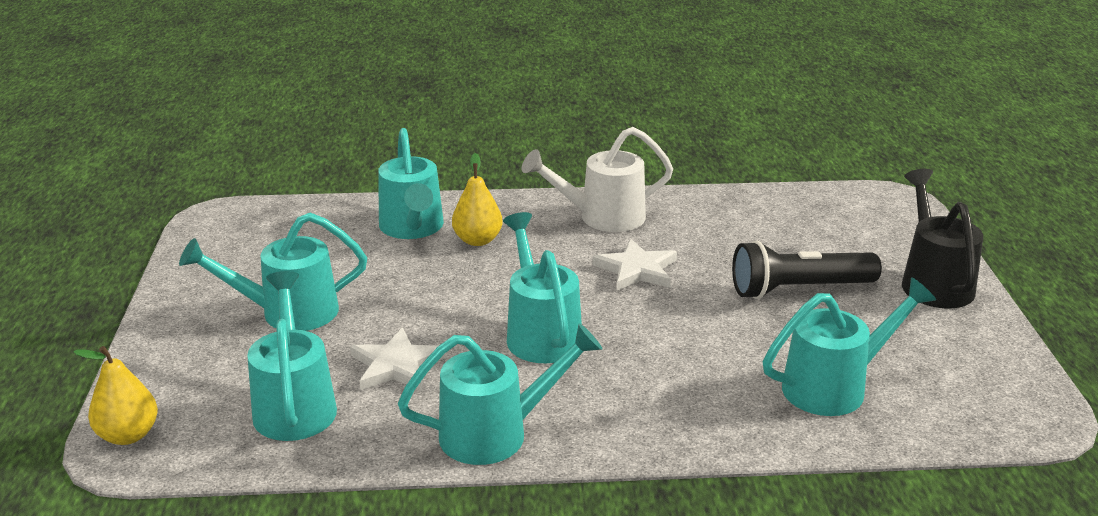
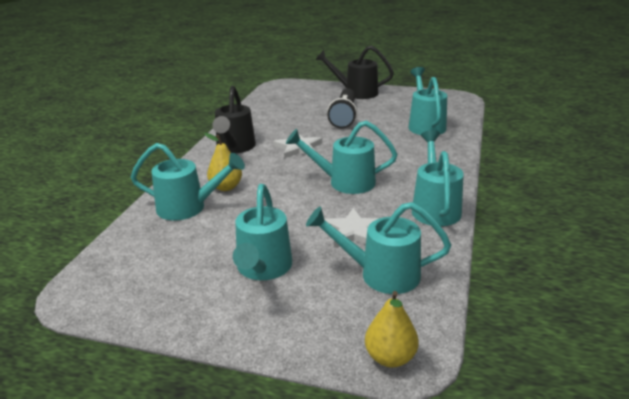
camera: 70 degrees left, 0 degrees up
(602, 217) = (234, 147): white watering can -> black watering can

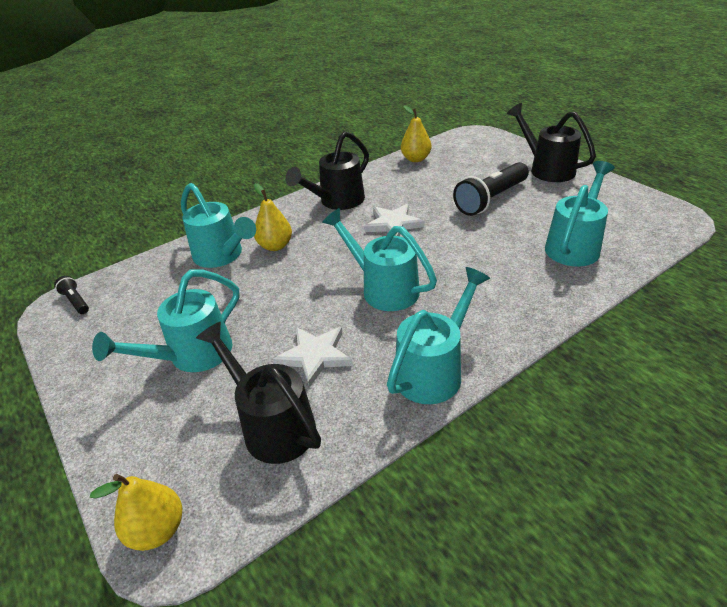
camera: 40 degrees right, 10 degrees up
(89, 285) = (76, 301): none -> black flashlight
(258, 108) = (416, 159): none -> yellow pear
(381, 274) = (272, 425): turquoise watering can -> black watering can

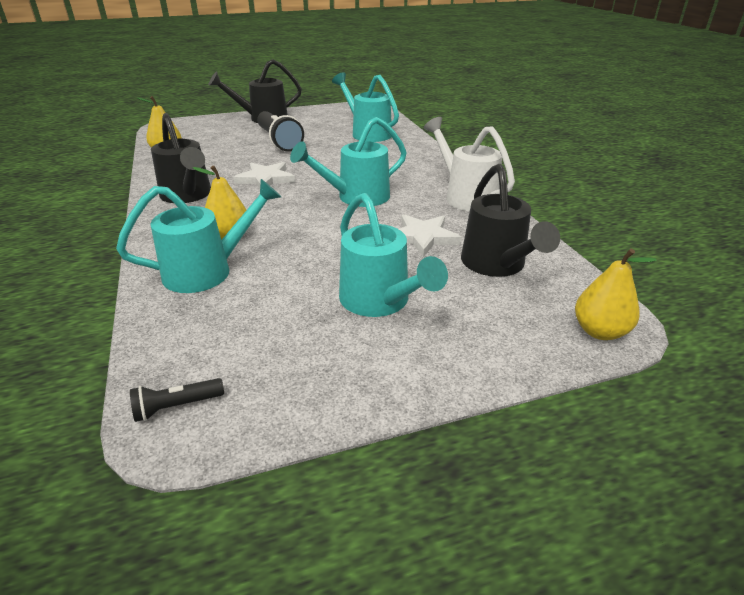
camera: 75 degrees left, 5 degrees down
(272, 425) = (496, 265): black watering can -> black watering can turned 75 degrees counterclockwise
(434, 370) = (466, 196): turquoise watering can -> white watering can

